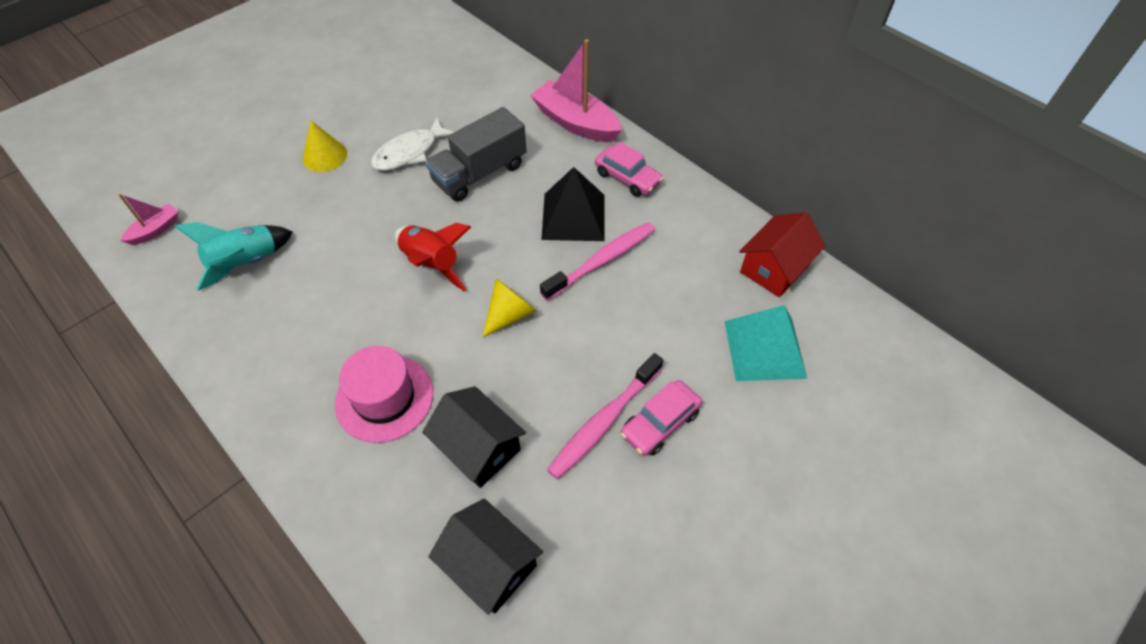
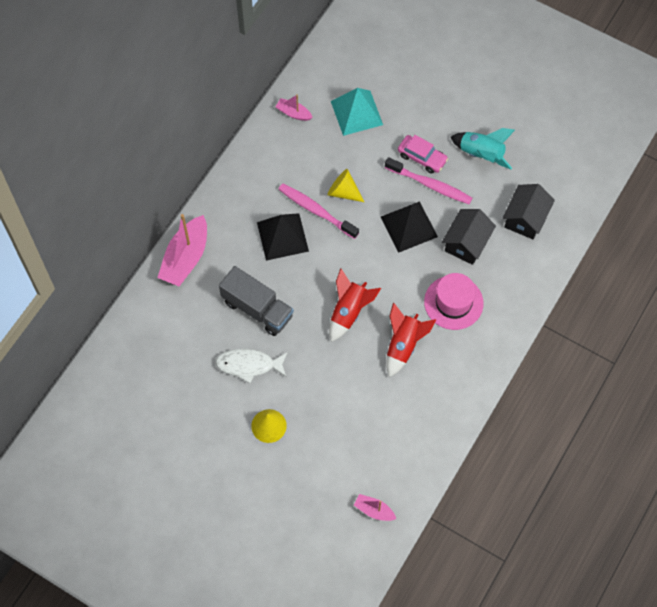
camera: 105 degrees left, 10 degrees up
(246, 263) = (384, 431): turquoise rocket -> turquoise rocket (481, 154)
(350, 315) = (403, 345): none -> red rocket
(409, 152) = (249, 365): white fish -> white fish turned 150 degrees clockwise
(510, 314) = (374, 252): yellow cone -> yellow cone (343, 192)
(538, 370) = (409, 226): none -> black pyramid
(627, 178) = (236, 211): pink car -> none
(774, 268) = (293, 113): red house -> pink boat

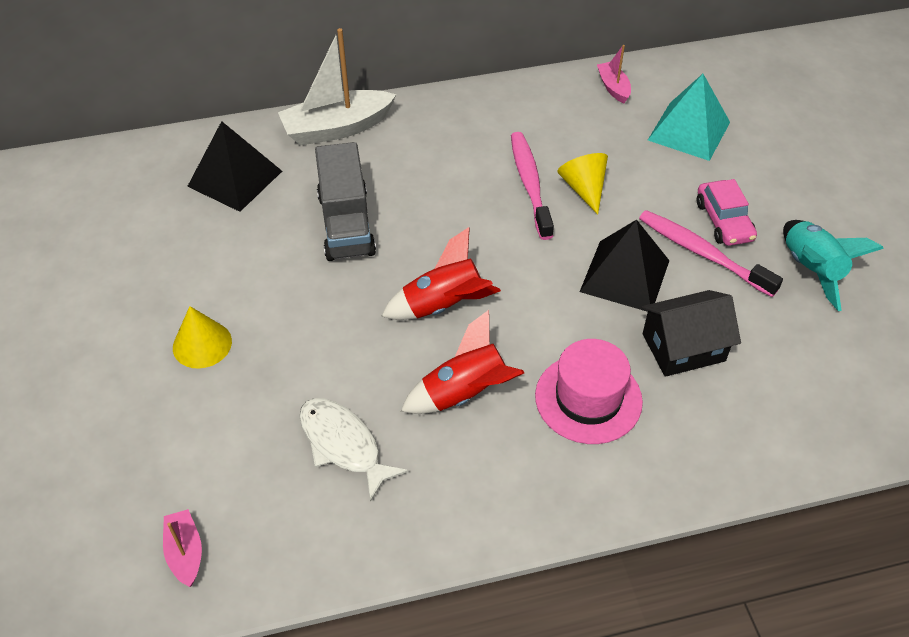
camera: 45 degrees right, 15 degrees down
(185, 258) = (337, 128): pink boat -> white boat
(249, 365) = (265, 268): white fish -> white fish (343, 445)
(282, 236) = (461, 180): black pyramid -> black pyramid (235, 178)
(430, 185) = (703, 254): pink toothbrush -> pink toothbrush turned 150 degrees clockwise
(525, 218) = (802, 381): black house -> none

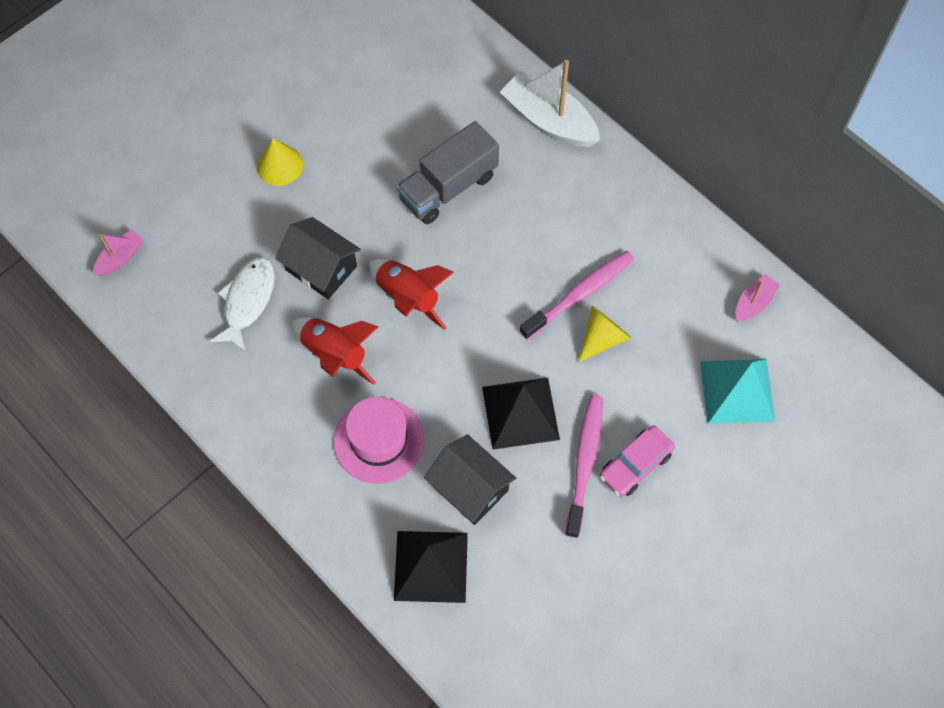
camera: 60 degrees right, 15 degrees up
(235, 178) = (446, 86): black pyramid -> black pyramid (430, 566)
(354, 361) = (321, 268): none -> black house
(811, 270) = (620, 557): turquoise rocket -> none

